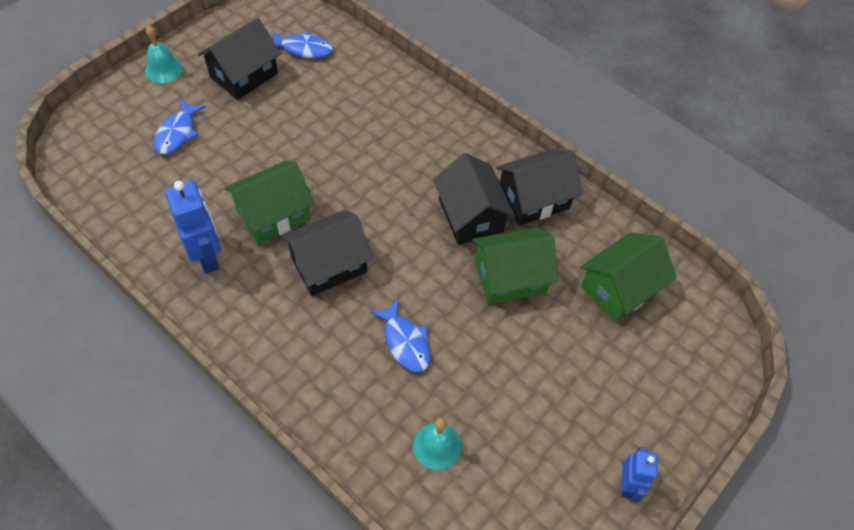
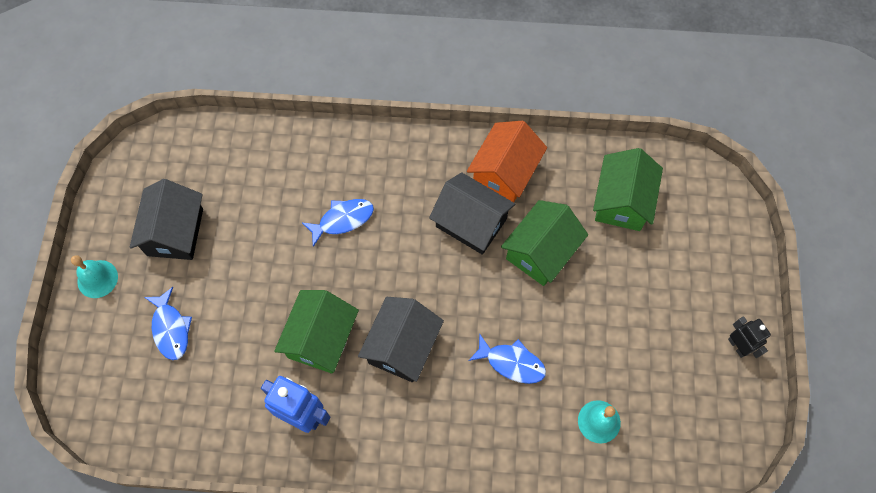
camera: 35 degrees left, 10 degrees up
(303, 49) = (203, 169): blue fish -> blue fish (343, 220)
(533, 199) = (505, 172): black house -> orange house
(627, 484) = (737, 346): blue robot -> black robot

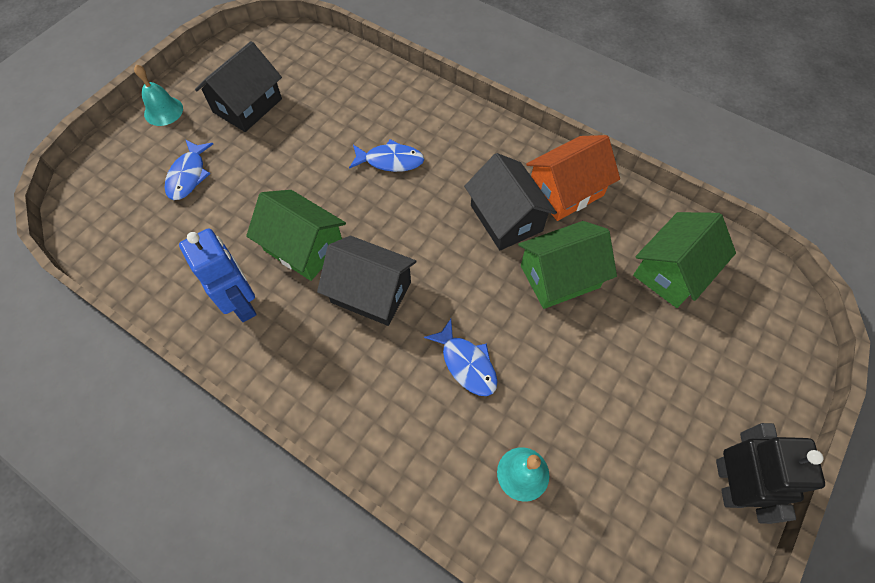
camera: 30 degrees right, 5 degrees down
(321, 339) = (303, 247): green house -> green house turned 75 degrees clockwise
(402, 346) = (371, 292): black house -> black house turned 60 degrees clockwise
(737, 346) = (729, 483): black robot -> black robot, size x1.63

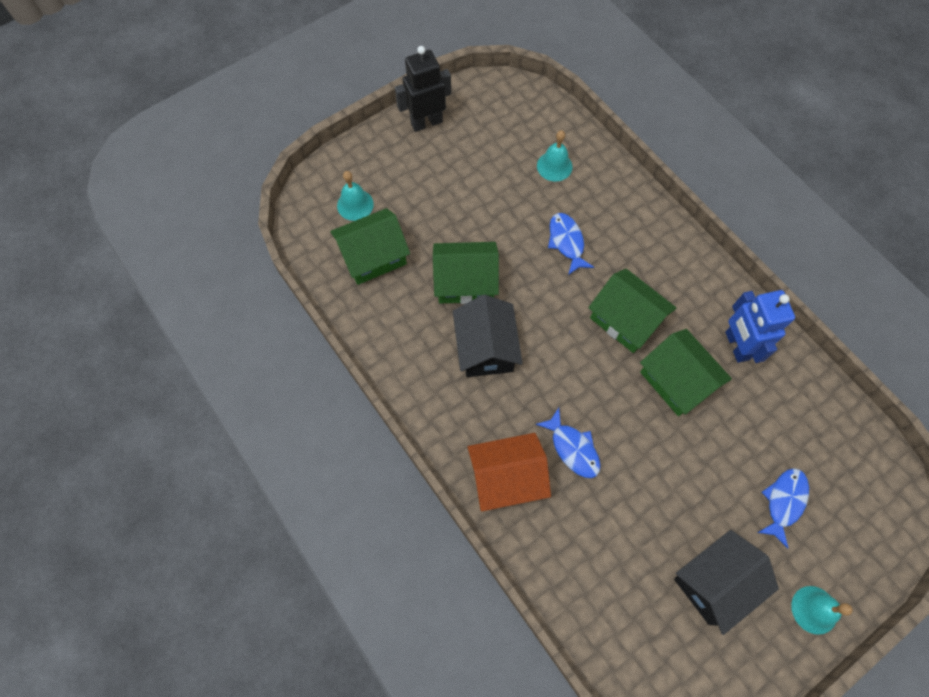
camera: 160 degrees left, 5 degrees up
(371, 292) = (625, 320): black house -> green house
(390, 161) = (573, 448): blue fish -> blue fish turned 150 degrees counterclockwise
(566, 191) = (419, 356): orange house -> orange house (506, 477)
(729, 483) = (426, 122): black robot -> black robot turned 45 degrees clockwise
(734, 325) = (355, 204): none -> turquoise bell

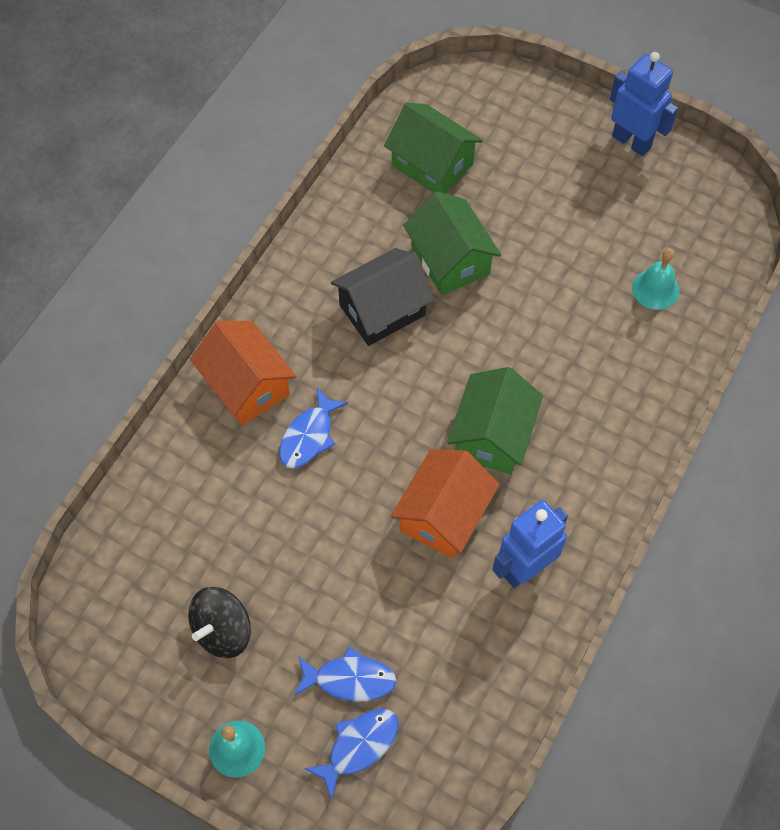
camera: 65 degrees right, 5 degrees down
(355, 204) = (484, 122): turquoise bell -> none
(426, 122) = (631, 141): black robot -> blue robot
(566, 242) = (559, 339): blue fish -> blue fish (359, 746)
(676, 380) = (443, 515): green house -> orange house
(714, 582) = (223, 630): black house -> black spinning top

